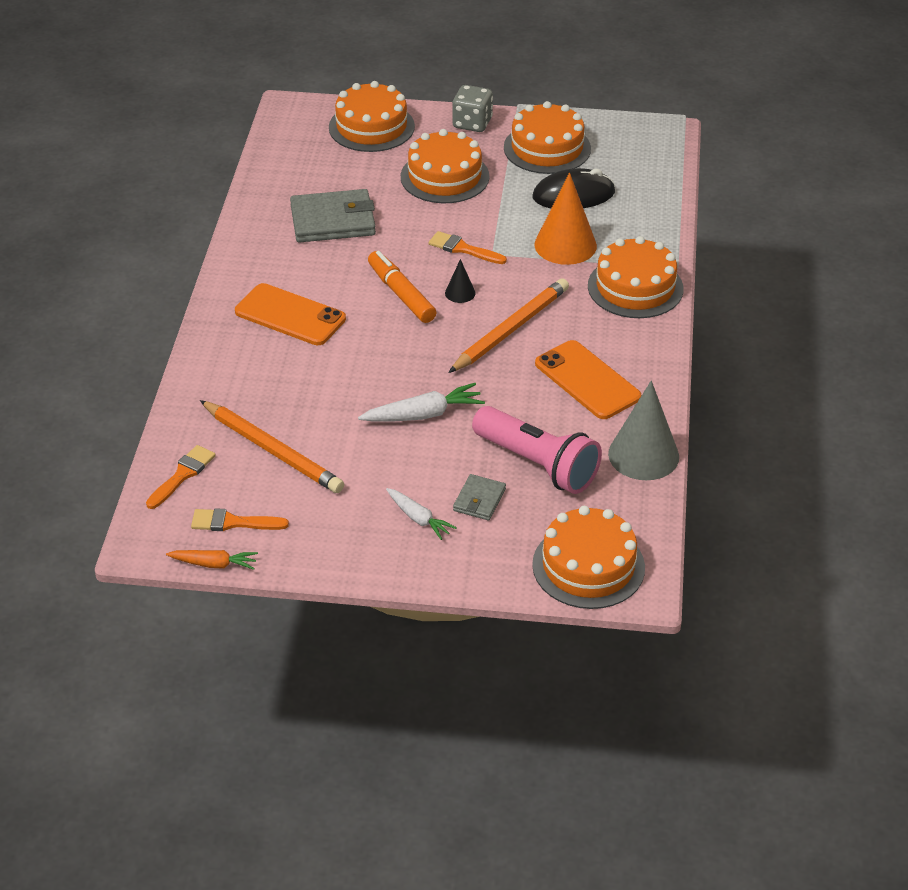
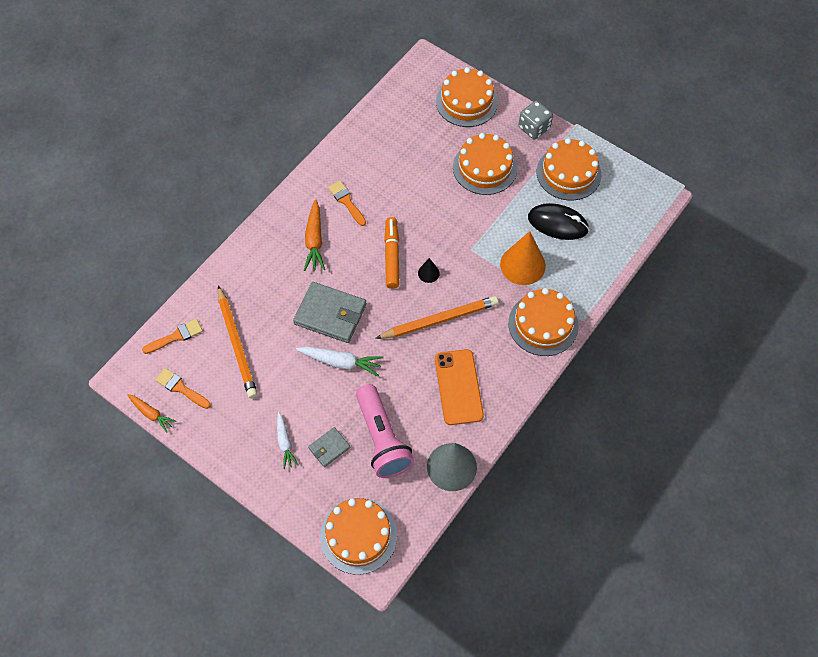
camera: 30 degrees right, 20 degrees up
(290, 315) = (314, 240): orange phone -> orange carrot
(333, 221) = (390, 173): grey wallet -> grey wallet (330, 314)
(463, 249) = (455, 236): orange brush -> orange brush (346, 201)

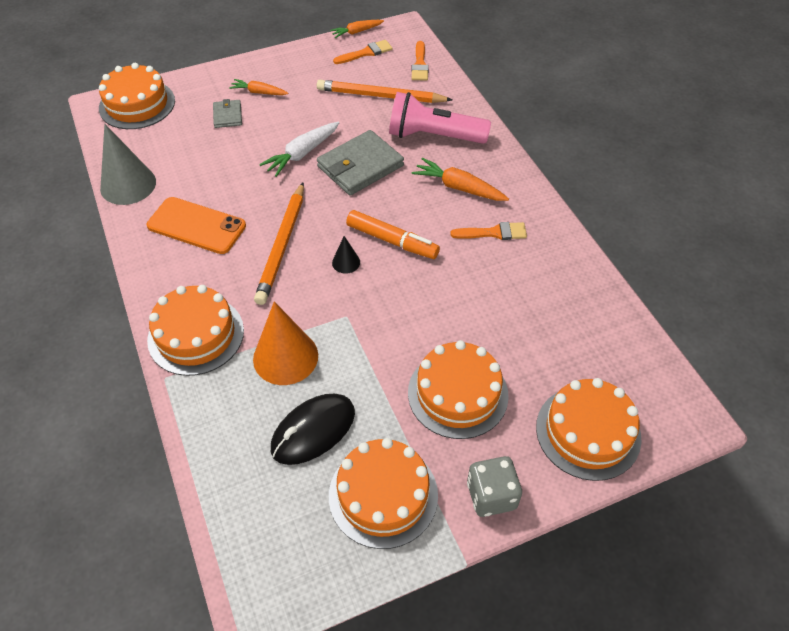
camera: 120 degrees right, 10 degrees down
(285, 443) = (259, 92): white carrot -> orange carrot
(382, 439) = (201, 151): pink flashlight -> pink flashlight (434, 136)

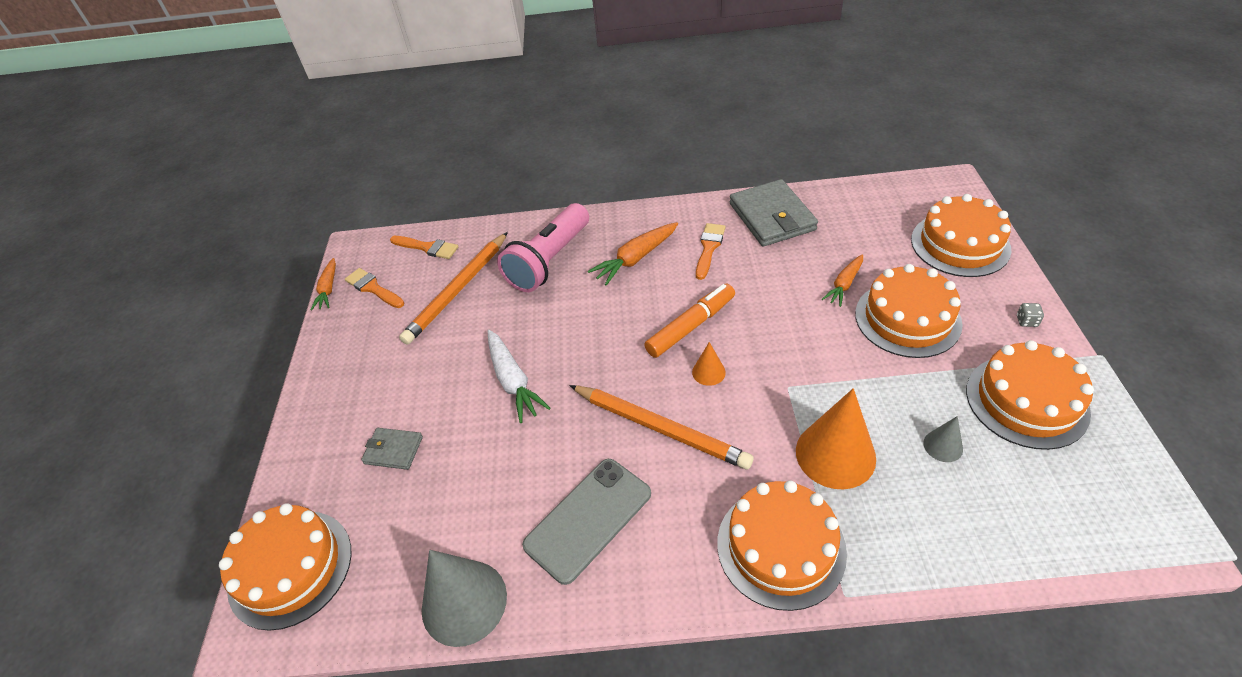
camera: 65 degrees left, 5 degrees down
(196, 226) = (588, 519): orange phone -> grey phone
(259, 92) = (370, 407): orange carrot -> orange carrot (844, 284)
(313, 431) = (943, 446): black mouse -> grey cone
(346, 262) = (708, 372): black cone -> orange cone
(360, 166) = (563, 330): grey wallet -> grey wallet (772, 217)
(366, 53) = (373, 288): orange brush -> orange brush turned 45 degrees counterclockwise
(491, 495) = (1026, 321): grey dice -> grey dice, size x0.44

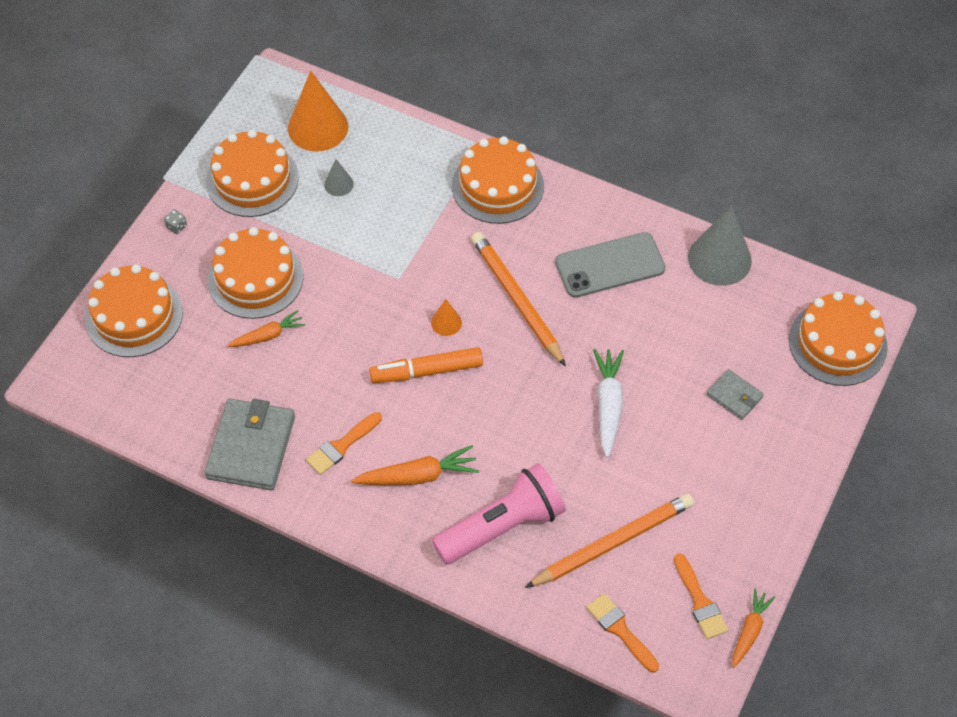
camera: 155 degrees left, 10 degrees up
(835, 454) = (412, 216): orange cone -> orange cone (318, 127)

